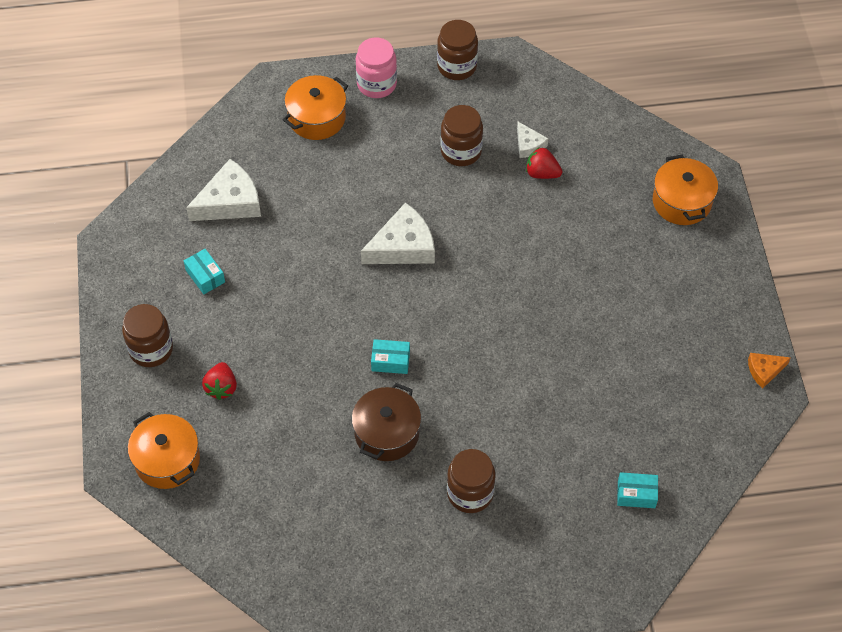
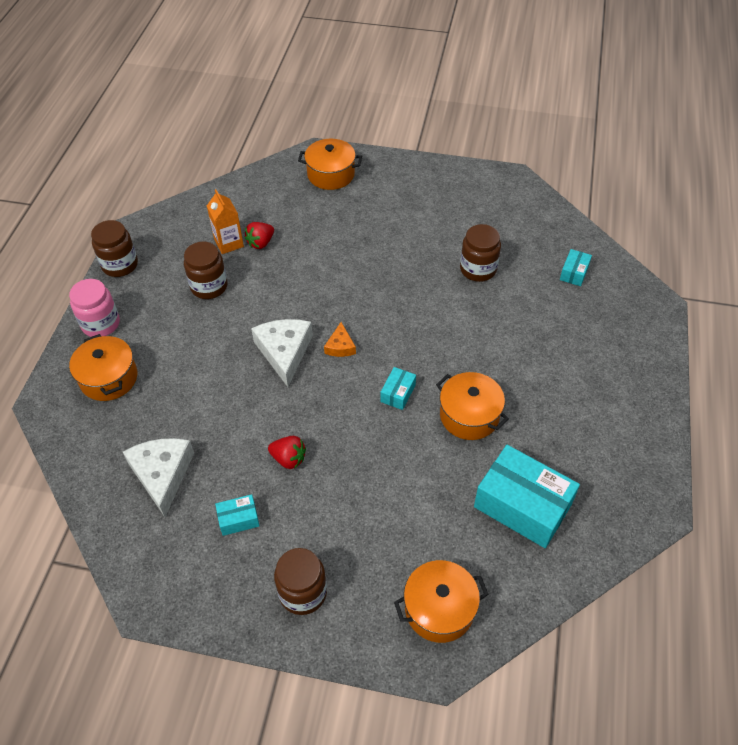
camera: 70 degrees left, 5 degrees down
(221, 387) = (373, 537): red strawberry -> red strawberry (288, 459)
(296, 505) = (522, 505): none -> turquoise box
(387, 433) = (469, 415): brown pot -> orange pot
(470, 493) = (545, 373): brown jar -> brown jar (478, 269)
(528, 145) = (229, 243): white cheese -> orange carton
(764, 371) = (493, 176): orange cheese -> orange cheese (340, 346)

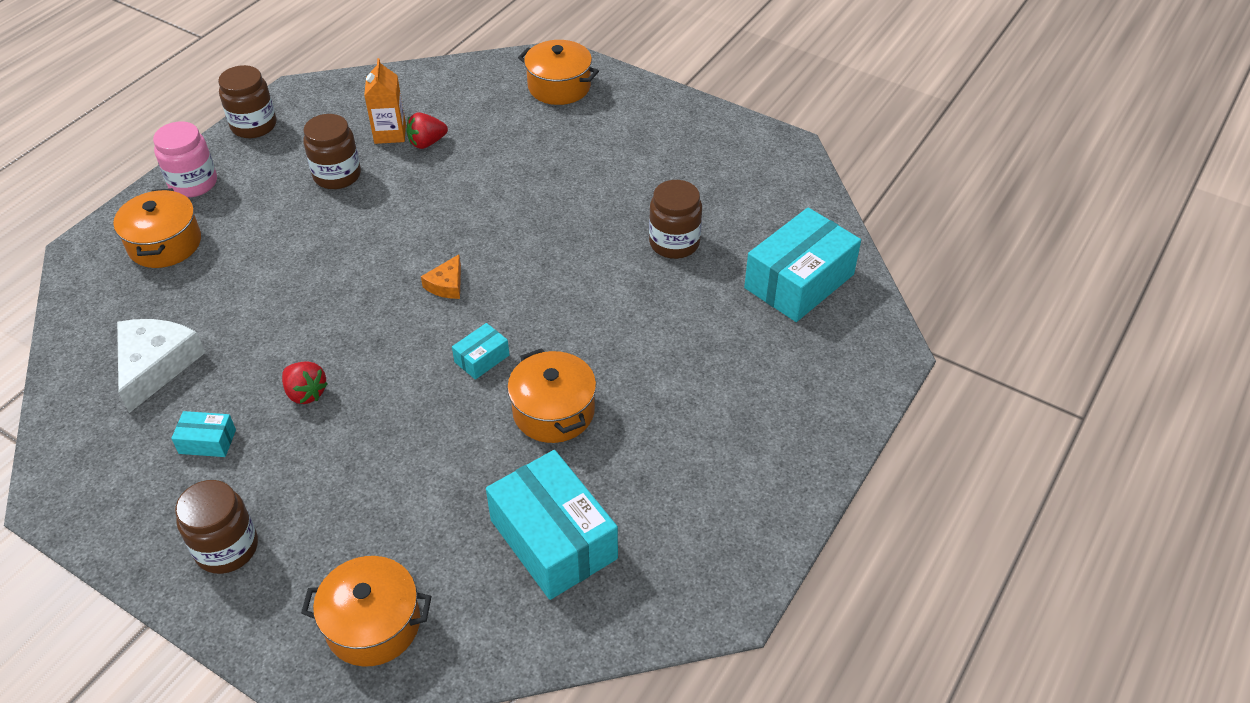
camera: 20 degrees right, 5 degrees down
(284, 352) = (377, 272): white cheese -> none
(574, 273) = (799, 281): turquoise box -> turquoise box, size x2.18

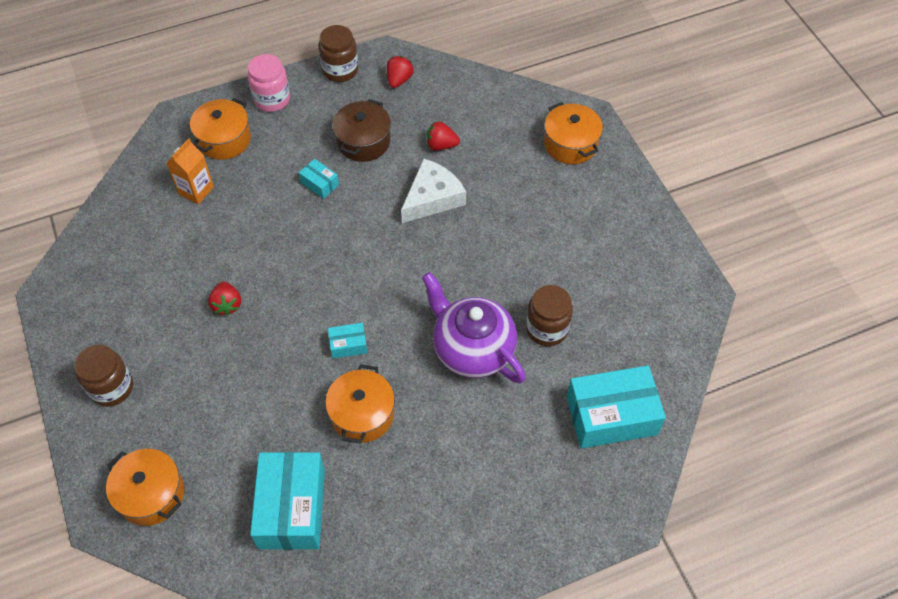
camera: 35 degrees right, 10 degrees up
(156, 365) = (159, 231): white cheese -> white cheese (432, 198)
(207, 441) = (150, 305): turquoise box -> turquoise box (319, 183)
(330, 107) = (399, 80): none -> red strawberry
(337, 175) = (363, 141): brown jar -> brown pot
(390, 133) = (422, 124): orange carton -> orange carton (196, 190)
(446, 284) = (369, 272): orange cheese -> none
(617, 296) = (472, 349): none -> purple teapot

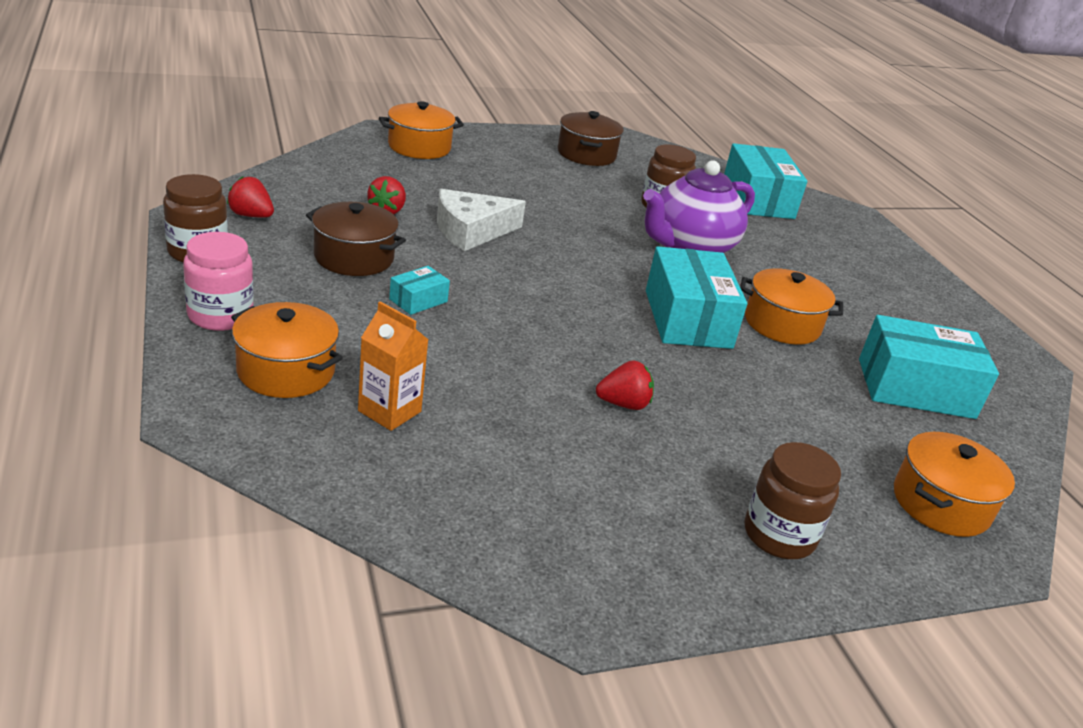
camera: 90 degrees left, 25 degrees down
(348, 345) = (687, 319): turquoise box -> turquoise box, size x2.18
(432, 198) = (471, 230): white cheese -> white cheese turned 75 degrees counterclockwise
(634, 263) = (586, 154): none -> brown pot

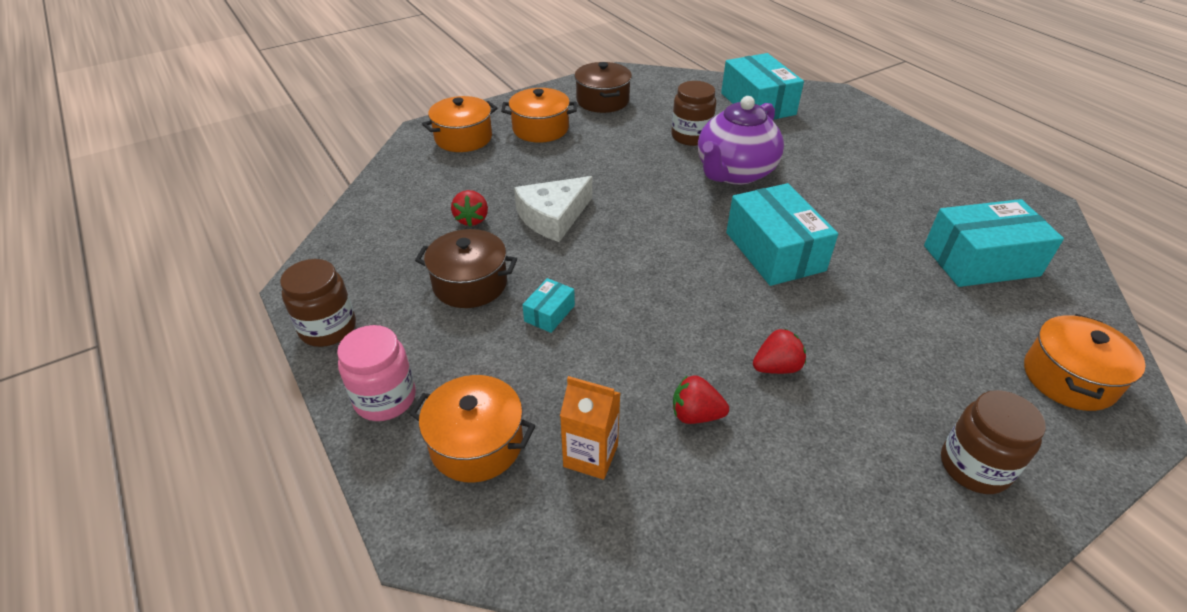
camera: 10 degrees left, 10 degrees up
(251, 215) = (356, 267): red strawberry -> red strawberry (695, 415)
(782, 324) = (847, 230): orange pot -> orange pot (540, 129)

